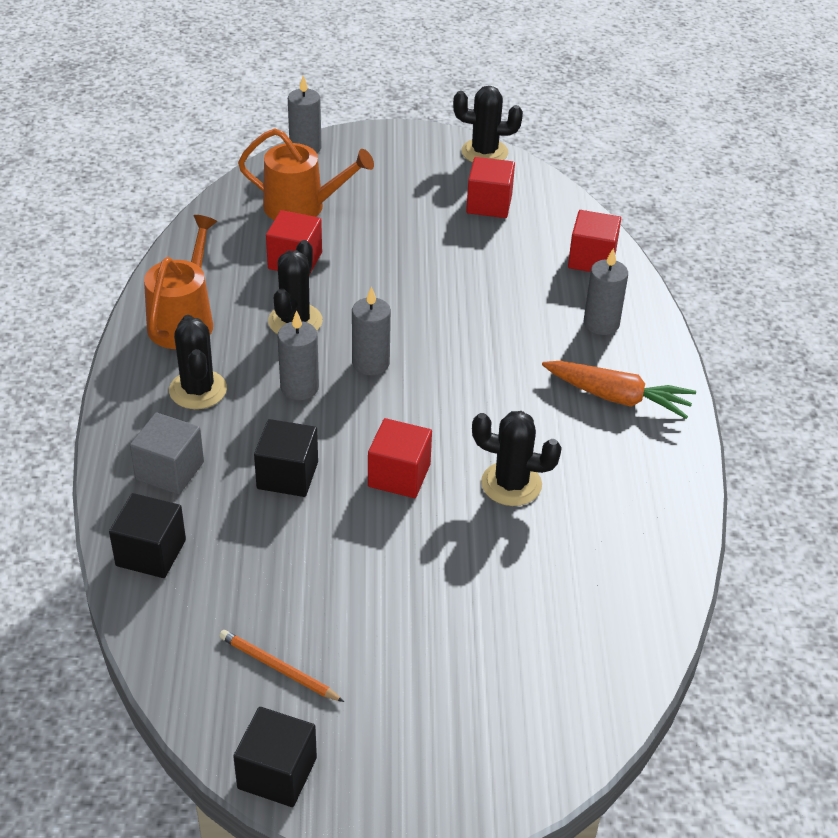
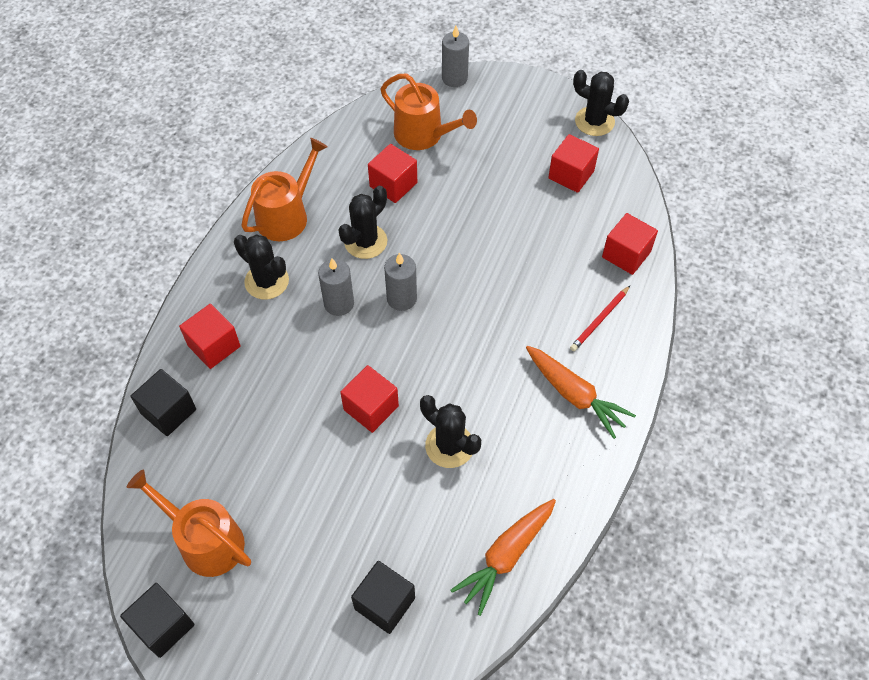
camera: 25 degrees right, 15 degrees up
(170, 471) = (214, 346): grey cube -> red cube
(198, 390) = (267, 281): black cactus -> black cactus turned 60 degrees counterclockwise
(278, 668) = (205, 541): orange pencil -> orange watering can
(287, 475) = (292, 379): black cube -> black cube (384, 603)
(601, 324) = (600, 320): grey candle -> red pencil
(637, 566) = (506, 556): none -> orange carrot

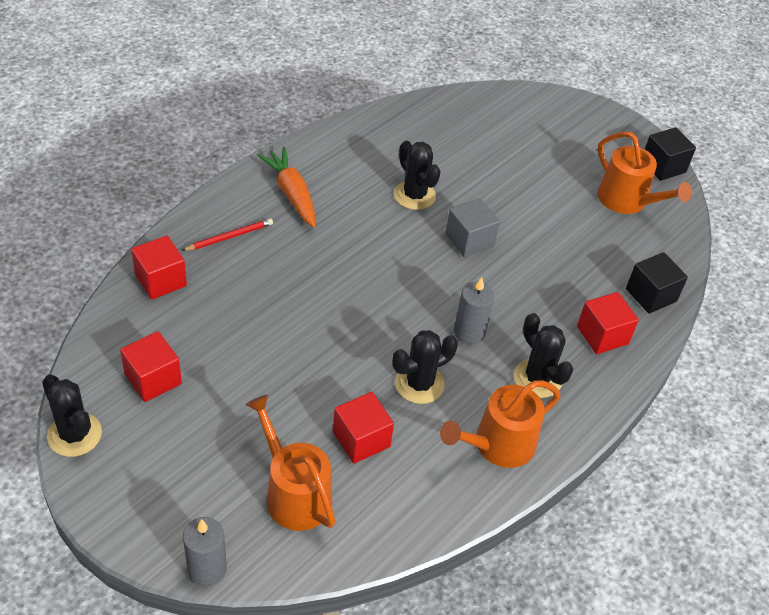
camera: 165 degrees left, 10 degrees down
(371, 408) = (469, 240): red cube -> grey cube
(384, 603) = (502, 130): black cube -> none
(401, 298) = (405, 316): grey candle -> none
(506, 556) = (404, 125): orange carrot -> none

